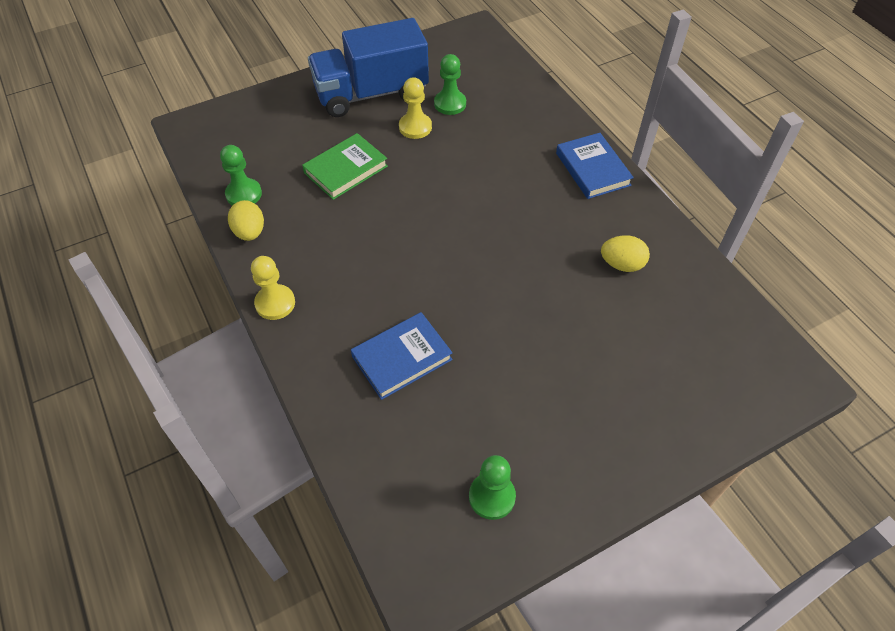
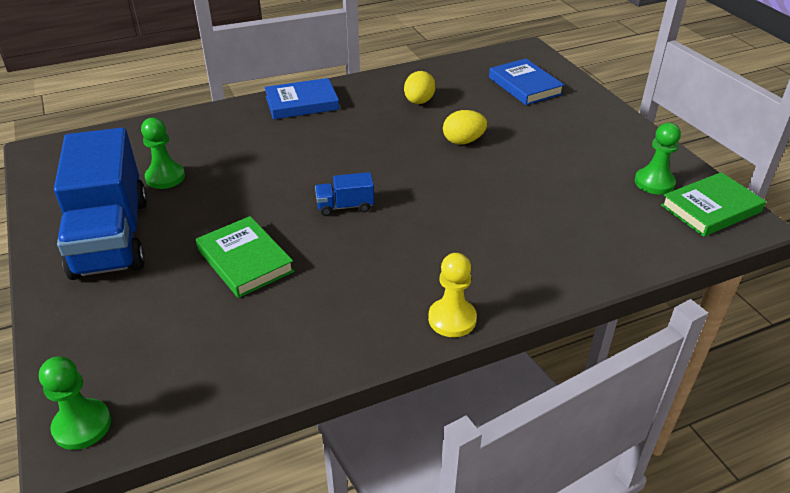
camera: 85 degrees left, 15 degrees down
(244, 194) = (259, 358): green pawn -> green pawn (82, 426)
(250, 232) = (332, 348): yellow egg -> yellow egg (463, 141)
(402, 358) = (523, 225): blue book -> blue book (525, 86)
(415, 127) = (193, 204): yellow pawn -> none
(420, 221) = (345, 206): none -> blue truck
(445, 552) = (710, 208): none -> green book

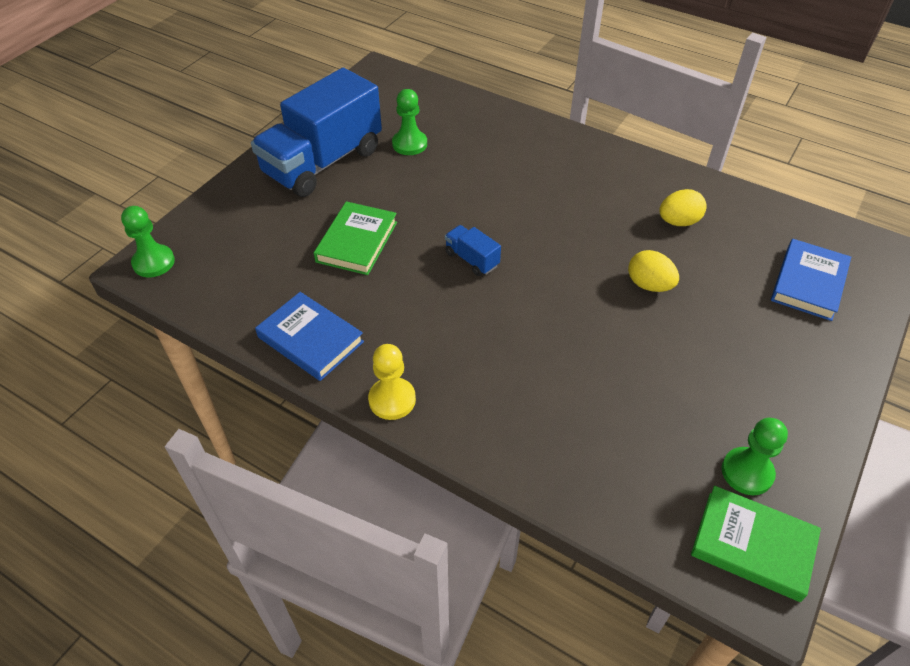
camera: 55 degrees right, 10 degrees up
(302, 103) = (586, 153): blue book -> blue book (310, 339)

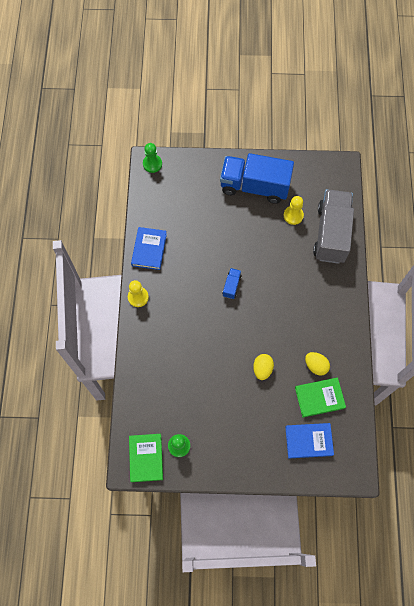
camera: 60 degrees right, 20 degrees up
(357, 242) = (212, 233): green book -> green book (319, 398)
(409, 144) = (293, 215): green pawn -> yellow pawn
(472, 121) = (331, 233): none -> grey truck

